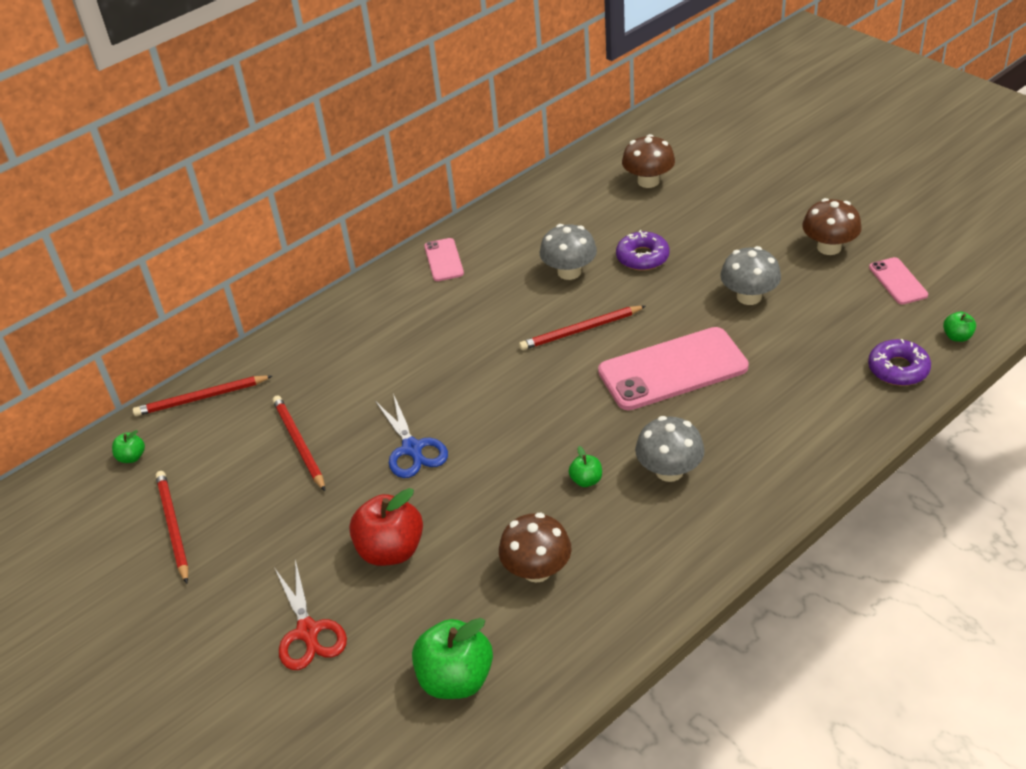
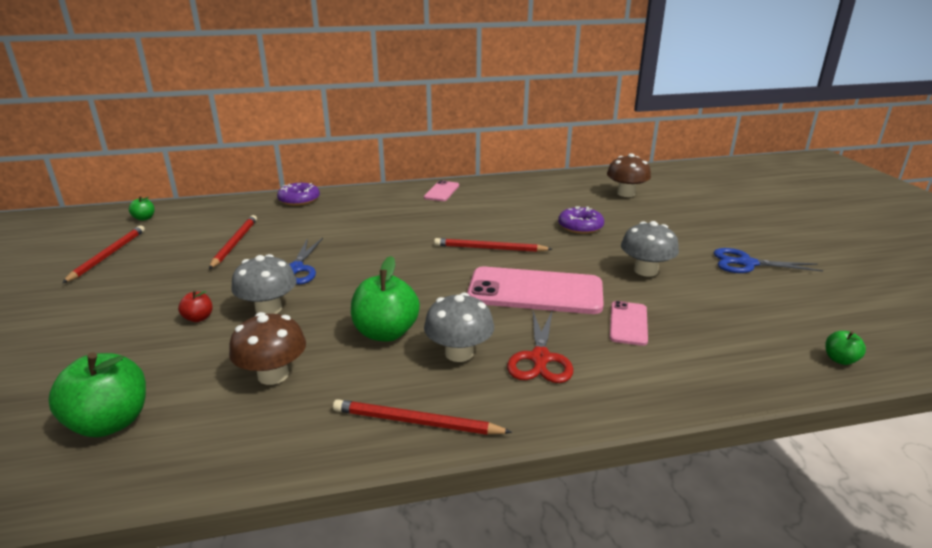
camera: 25 degrees right, 15 degrees down
(201, 398) = (219, 206): red pencil -> red pencil (416, 422)
(308, 632) = (78, 341): red scissors -> red scissors (540, 358)
(391, 550) = (198, 318): red apple -> red apple, size x0.48
(569, 272) = (517, 219): grey mushroom -> grey mushroom (268, 309)
(586, 480) = (386, 333): green apple -> green apple, size x2.08
(829, 247) = (747, 263): brown mushroom -> blue scissors
(897, 281) = (800, 302): pink phone -> pink phone (628, 323)
(898, 369) = (752, 362): purple donut -> purple donut (299, 199)

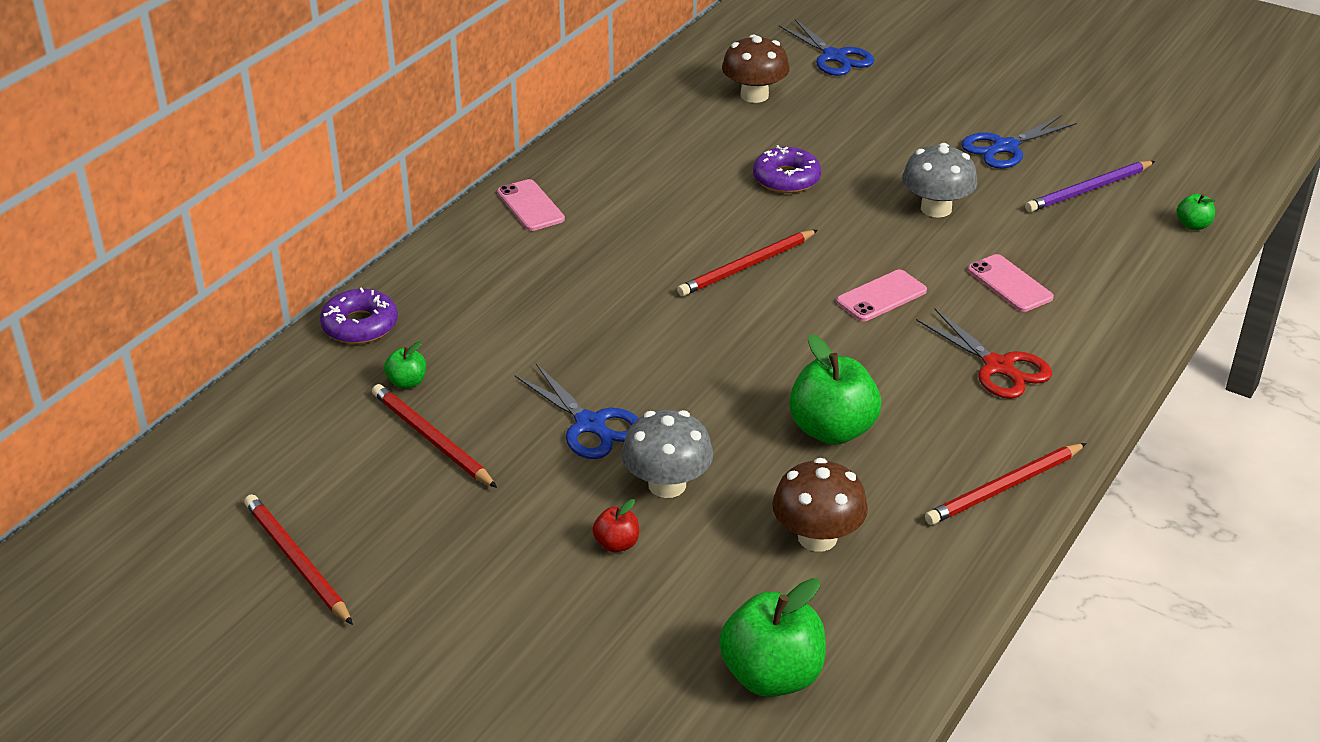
camera: 45 degrees left, 10 degrees up
(144, 218) = (195, 486): green apple -> green apple (407, 382)
(459, 353) = (929, 406): grey mushroom -> none
(535, 291) = (881, 296): pink phone -> pink phone, size x0.50
(701, 194) = (834, 57): none -> blue scissors
(777, 305) = (1088, 190): none -> purple pencil

